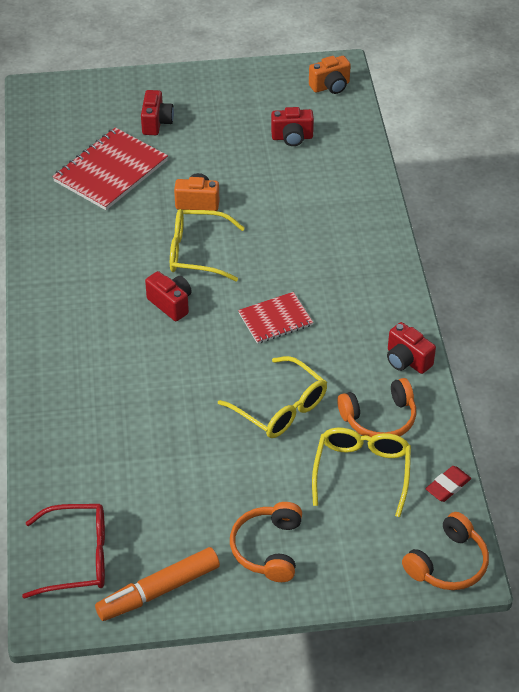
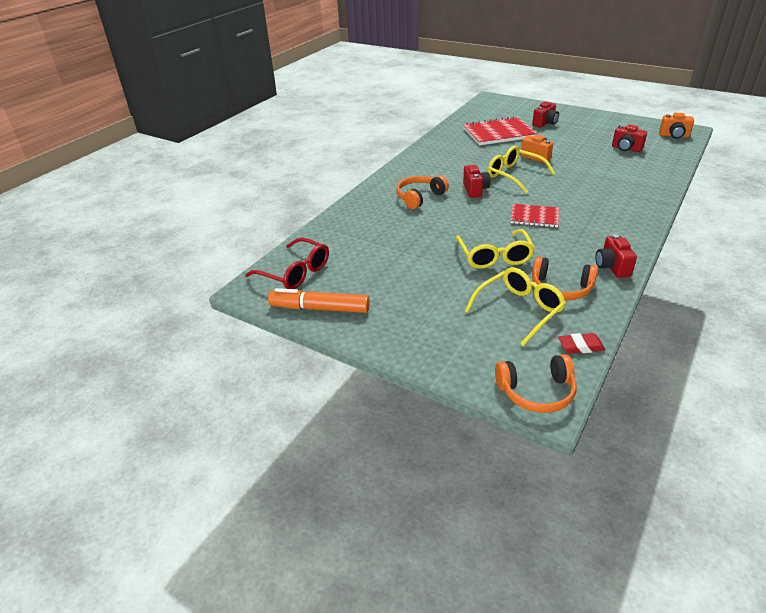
camera: 40 degrees right, 10 degrees down
(268, 548) = (410, 320): orange headphones -> orange headphones (419, 197)

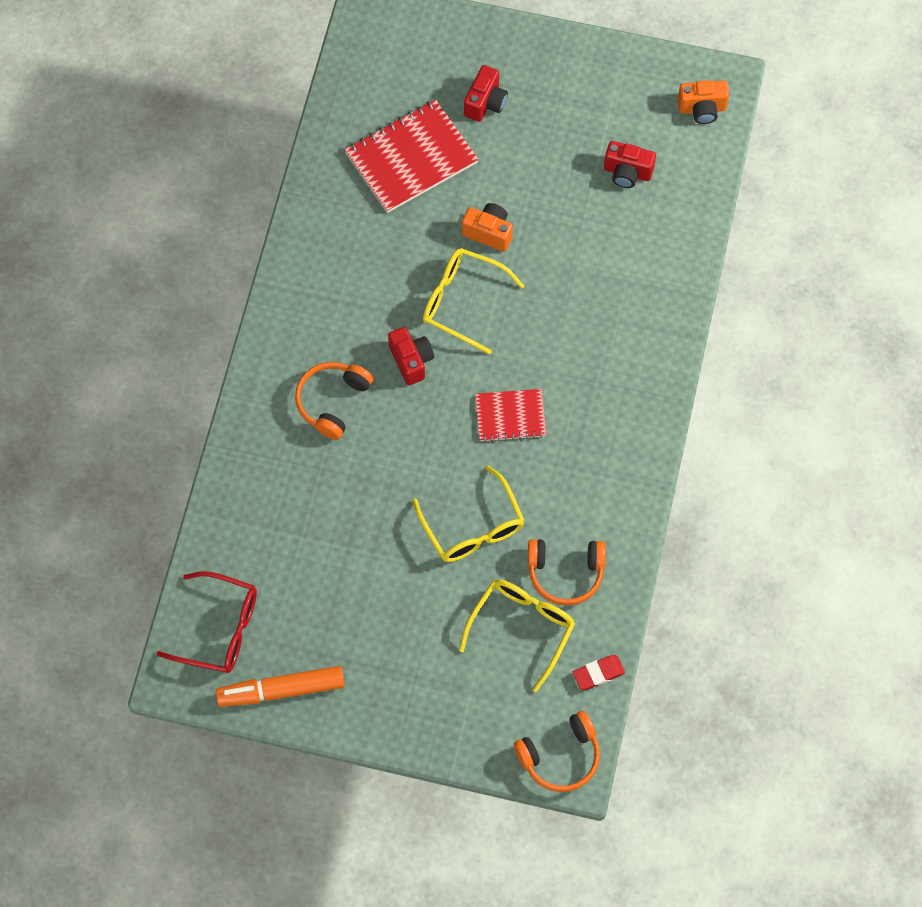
camera: 20 degrees left, 30 degrees up
(612, 267) = (623, 513): red camera -> none

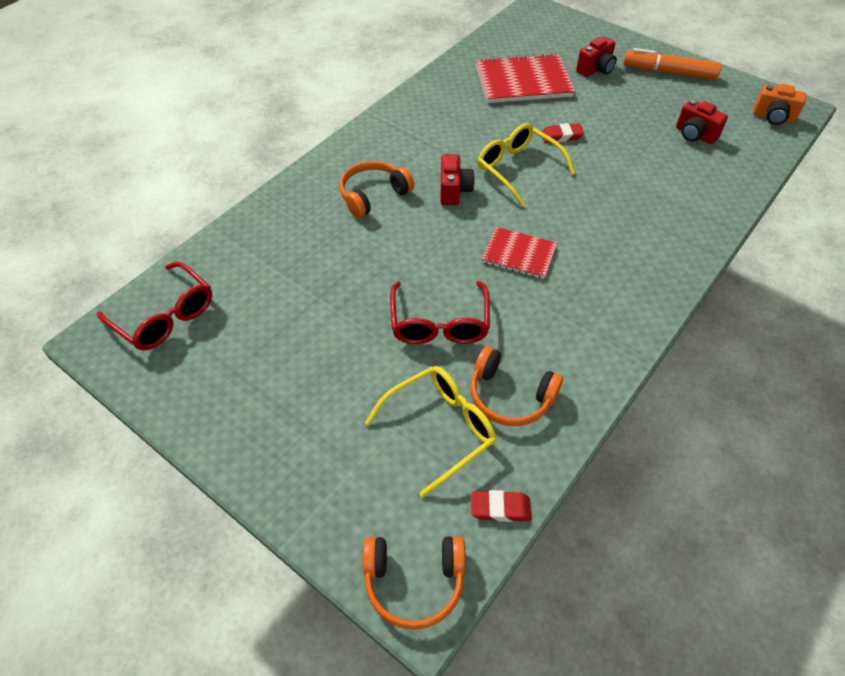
camera: 25 degrees right, 15 degrees down
(282, 690) = (178, 388): orange marker -> orange marker (669, 72)
(473, 527) = (439, 324): yellow glasses -> red glasses
(488, 232) = (561, 136): orange camera -> red eraser

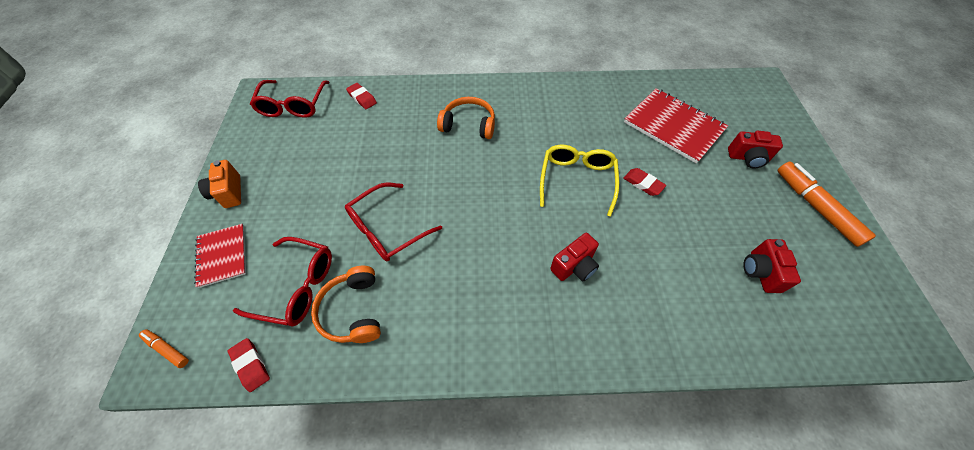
camera: 50 degrees right, 5 degrees up
(232, 252) = (362, 98): none -> red eraser
(414, 582) = (167, 349): orange headphones -> orange marker
(440, 428) = (297, 287): yellow glasses -> red glasses
(454, 191) = (515, 160): red camera -> red camera (574, 266)
(519, 254) = (491, 234): red notebook -> red notebook (222, 256)
(773, 117) = (872, 324): orange camera -> orange camera (229, 193)

